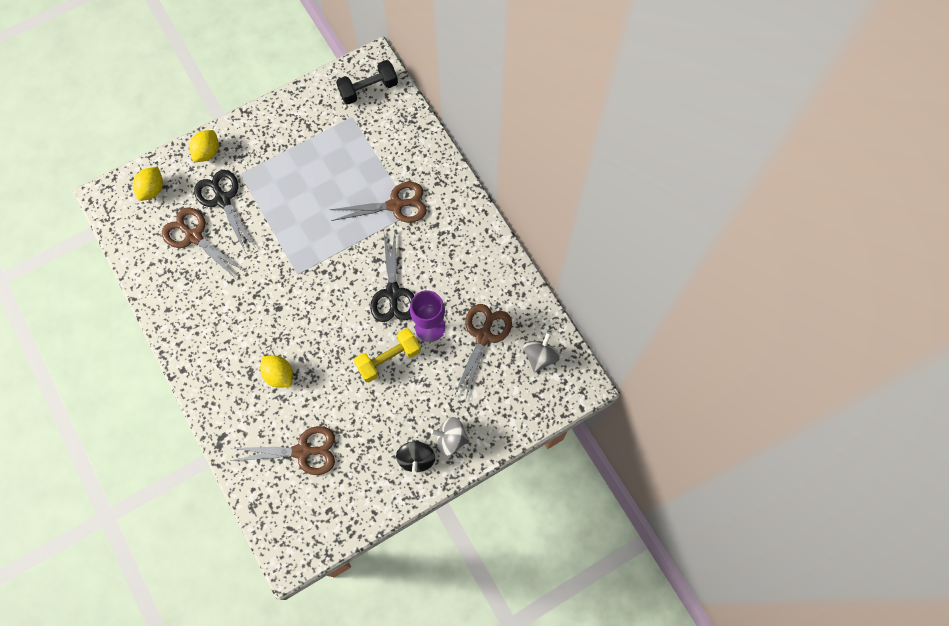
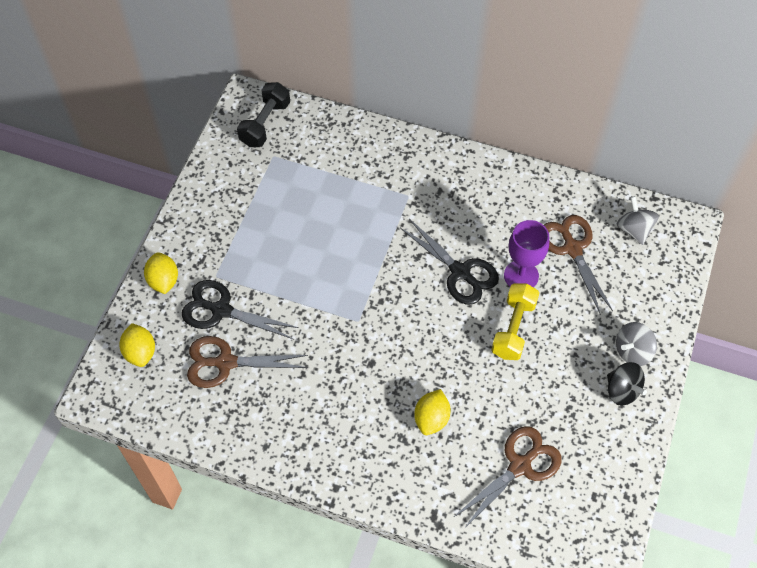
camera: 40 degrees left, 10 degrees down
(279, 375) = (431, 418): yellow lemon -> yellow lemon turned 75 degrees counterclockwise
(395, 205) = (388, 200): brown scissors -> none

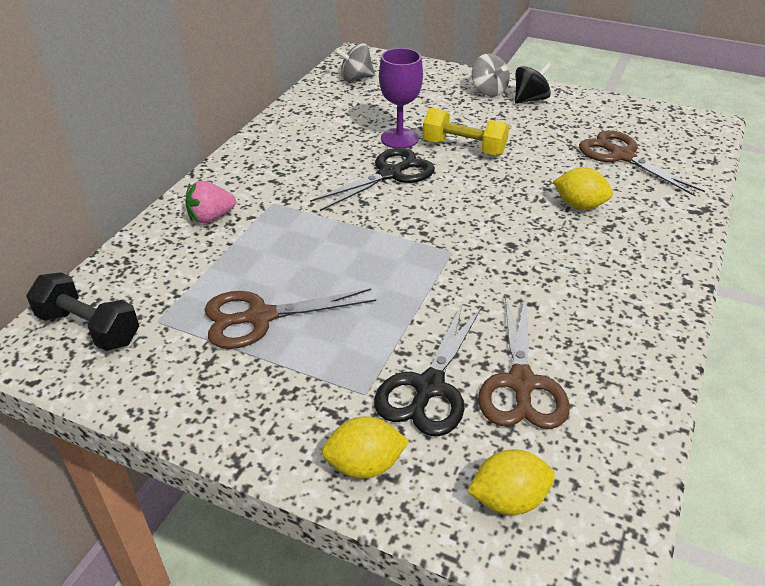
camera: 85 degrees left, 20 degrees down
(385, 160) = (211, 217): none -> pink strawberry
(572, 248) = (371, 109): brown scissors -> brown scissors (260, 317)

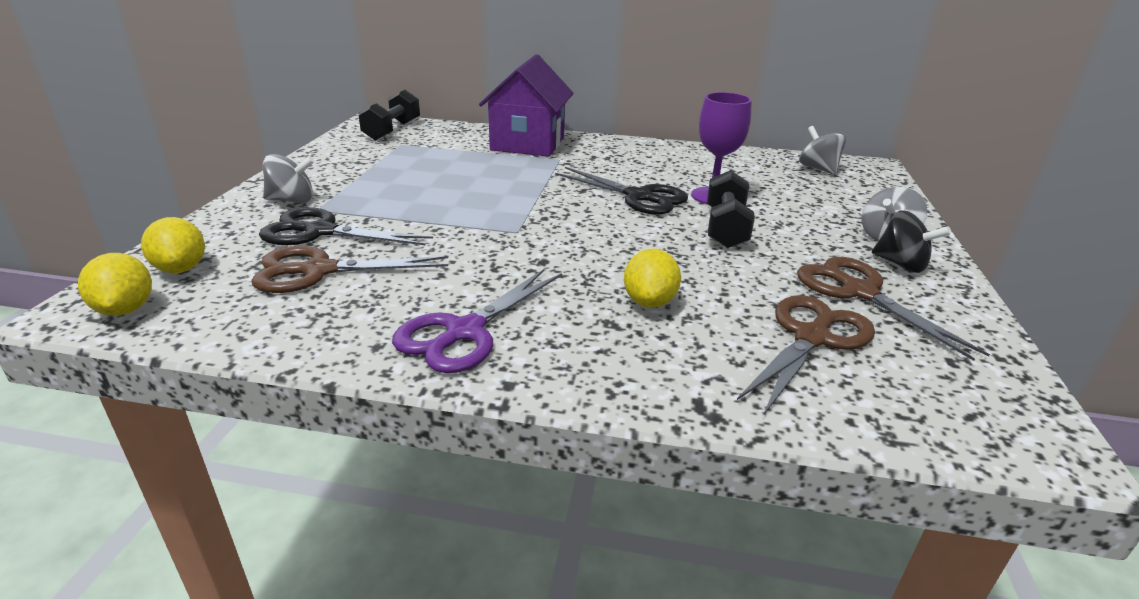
camera: 75 degrees right, 10 degrees down
(211, 217) = (528, 143): pink strawberry -> purple house
(260, 317) = (407, 170): brown scissors -> brown scissors (859, 292)
(329, 419) = (292, 200): none -> grey spinning top
(364, 465) = (241, 215): yellow lemon -> yellow lemon (125, 309)
(464, 147) = (725, 228): yellow dumbbell -> black dumbbell
(625, 295) = (465, 332): none -> purple scissors

